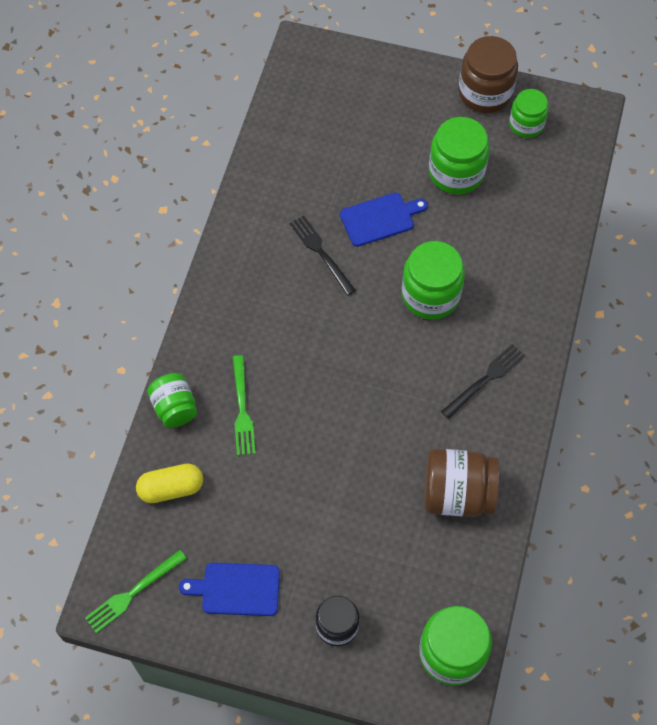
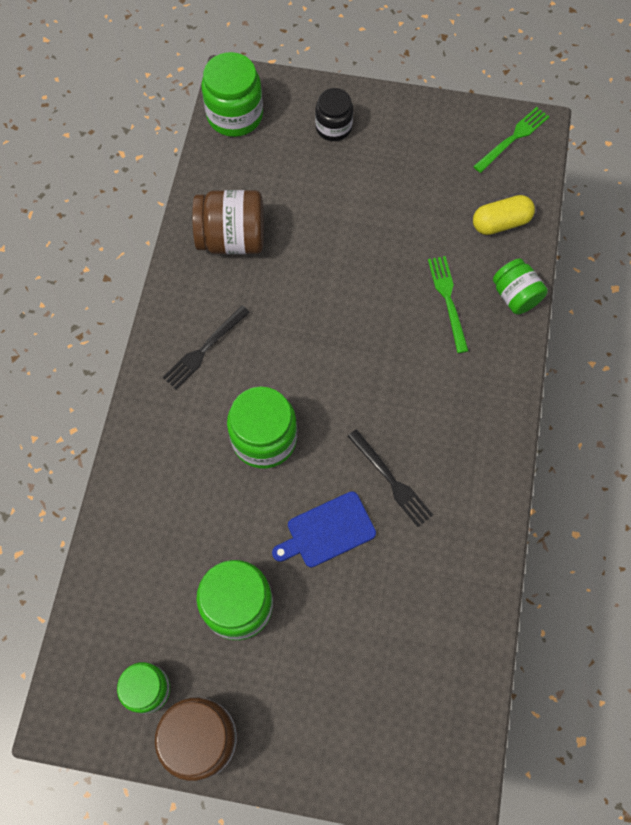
camera: 175 degrees right, 5 degrees up
(236, 589) = (424, 147): blue cutting board -> none

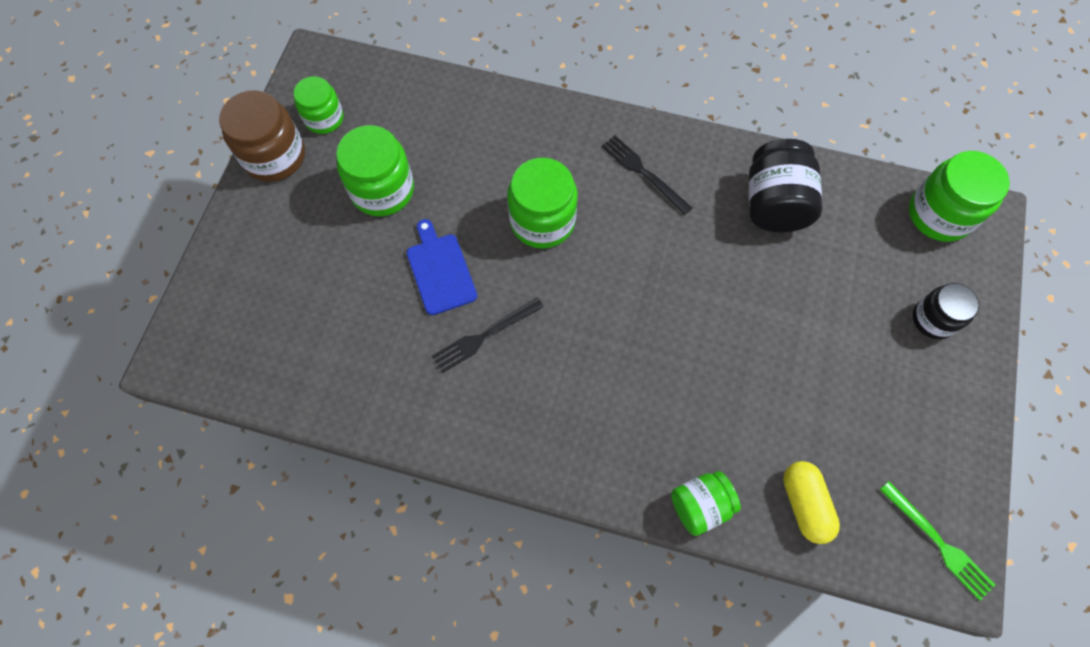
camera: 95 degrees right, 0 degrees up
(232, 239) = (774, 204): brown jar -> black jar
(448, 300) = (696, 423): green fork -> none

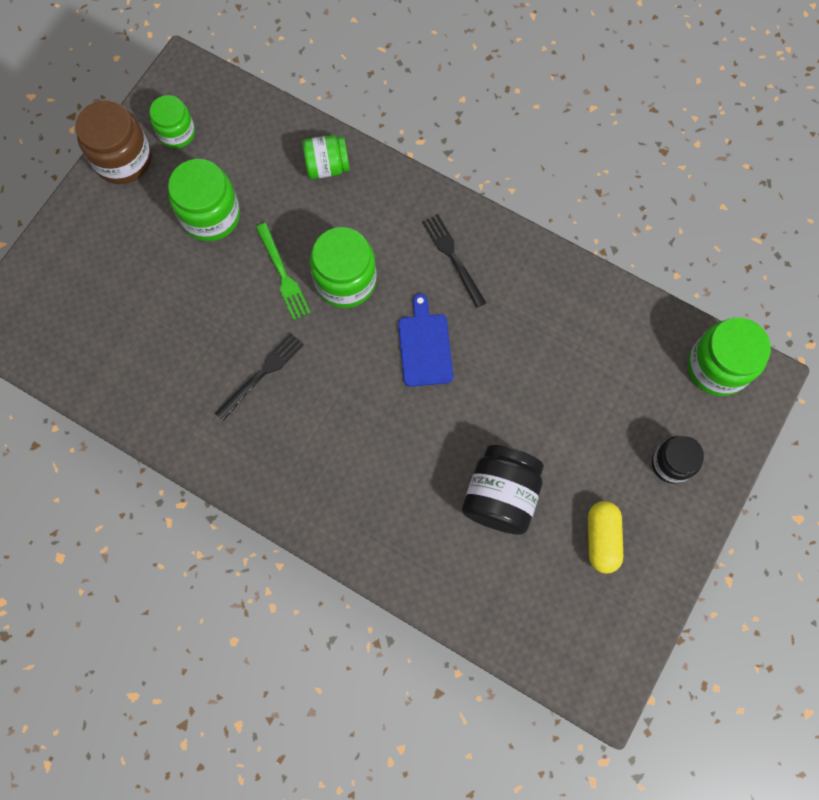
camera: 15 degrees right, 5 degrees up
(440, 271) = (240, 304): blue cutting board -> blue cutting board (424, 346)
(484, 336) = (262, 374): black fork -> black fork turned 150 degrees clockwise
(700, 505) = (402, 570): green jar -> green jar (327, 166)
(774, 204) = (564, 317): black jar -> black jar (500, 496)
(804, 504) = (492, 594): yellow capsule -> yellow capsule (601, 538)
(938, 542) = (597, 658): green fork -> green fork (283, 274)

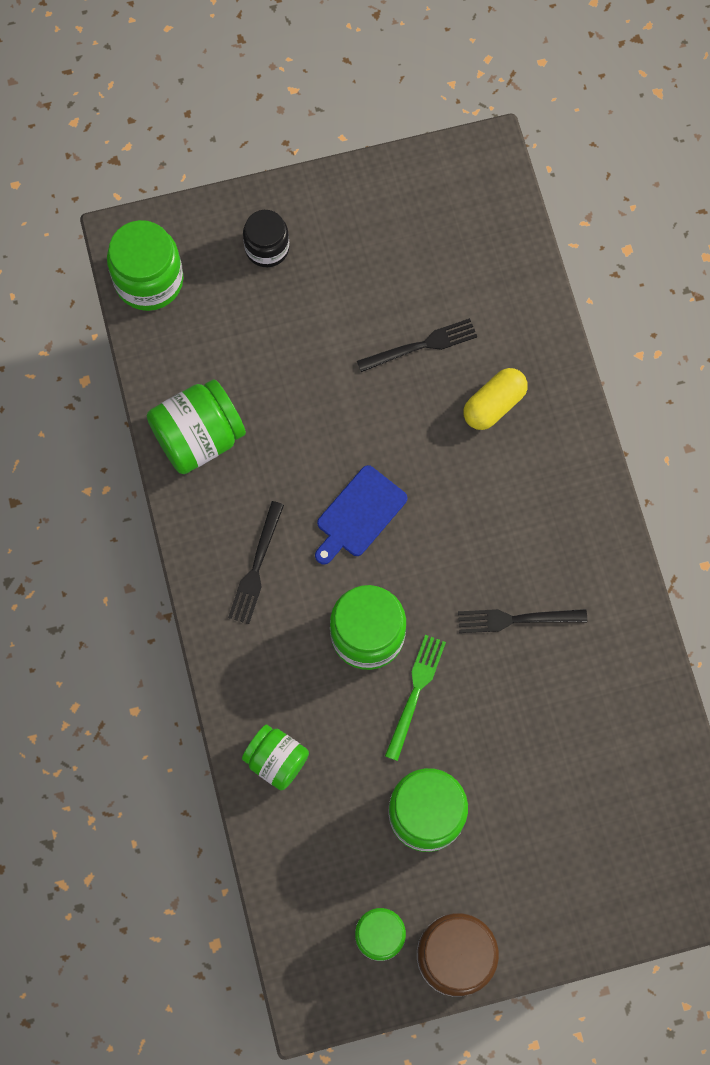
camera: 135 degrees left, 0 degrees up
(500, 496) = (421, 346): black jar -> black fork
(572, 299) = (199, 437): none -> green jar
(601, 538) = (378, 247): yellow capsule -> yellow capsule (494, 405)

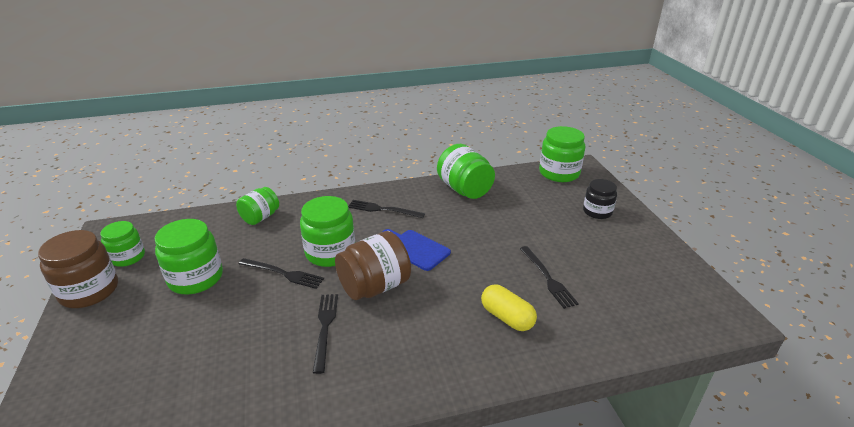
camera: 90 degrees right, 40 degrees down
(415, 692) = (283, 274): green fork -> black fork
(440, 565) = (374, 286): none -> brown jar

